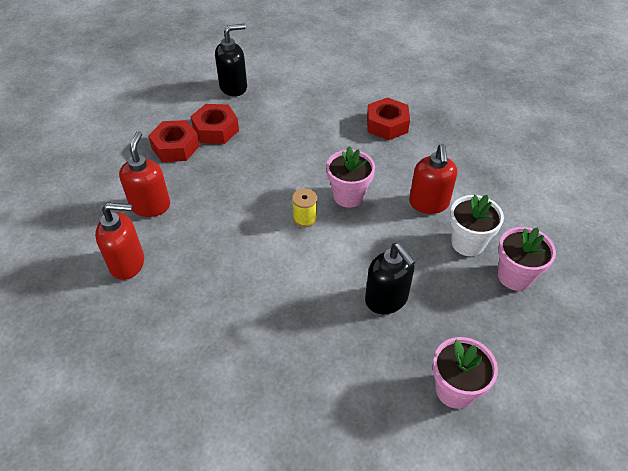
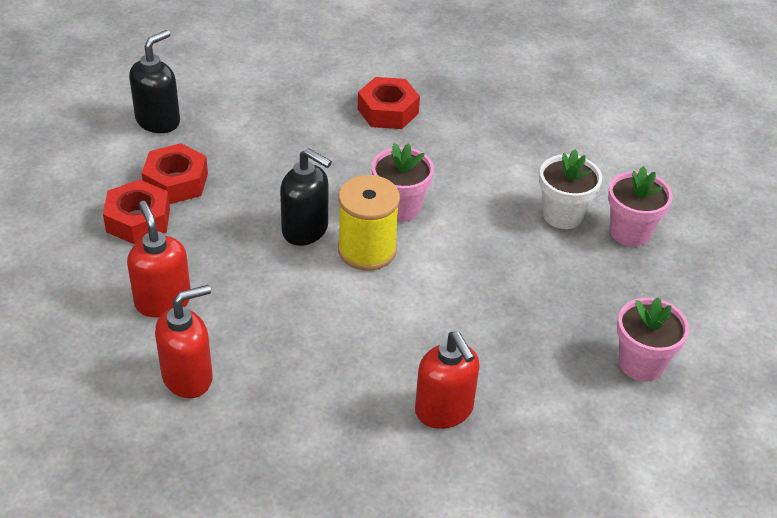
camera: 30 degrees left, 5 degrees down
(305, 218) = (367, 250): yellow spool -> yellow spool, size x1.85
(386, 299) = (517, 303): black soap dispenser -> black soap dispenser (305, 230)
(429, 203) = (495, 186): red soap dispenser -> red soap dispenser (444, 410)

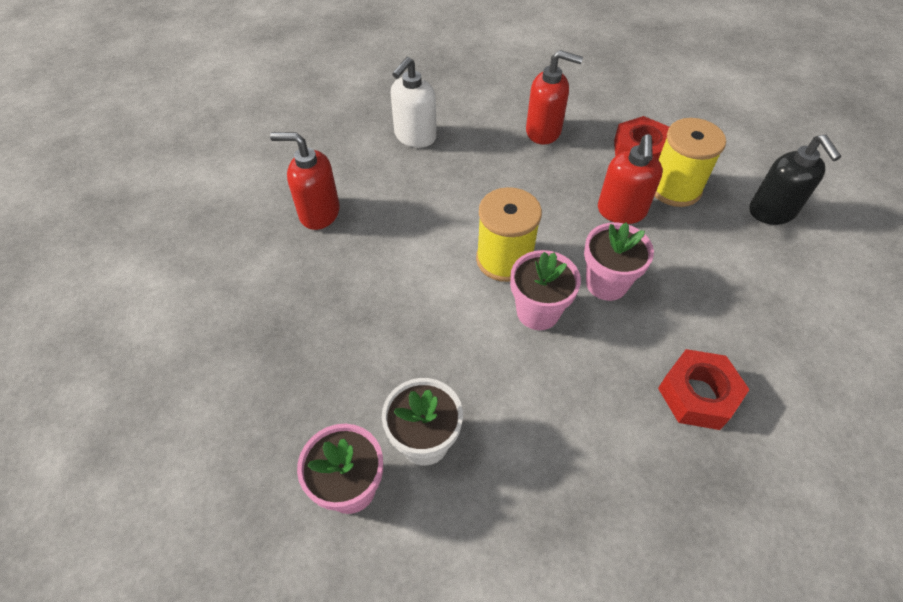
camera: 130 degrees right, 10 degrees up
(176, 182) = (675, 188): red nut -> yellow spool
(188, 377) = (467, 116): red soap dispenser -> red soap dispenser (621, 211)
(262, 403) = (415, 136): none -> white soap dispenser
(305, 230) = (558, 235): black soap dispenser -> none
(641, 363) = (223, 359): pink flower pot -> pink flower pot (606, 283)

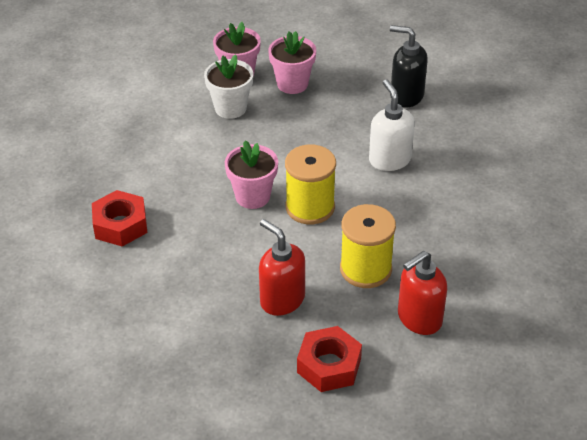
camera: 130 degrees right, 10 degrees down
(319, 213) = (449, 144): red soap dispenser -> none
(415, 136) = (490, 234): white soap dispenser -> white soap dispenser (389, 160)
(606, 283) = (234, 243): pink flower pot -> pink flower pot (292, 84)
(675, 188) = (267, 353): yellow spool -> yellow spool (365, 269)
(772, 212) = (177, 394): black soap dispenser -> black soap dispenser (406, 96)

